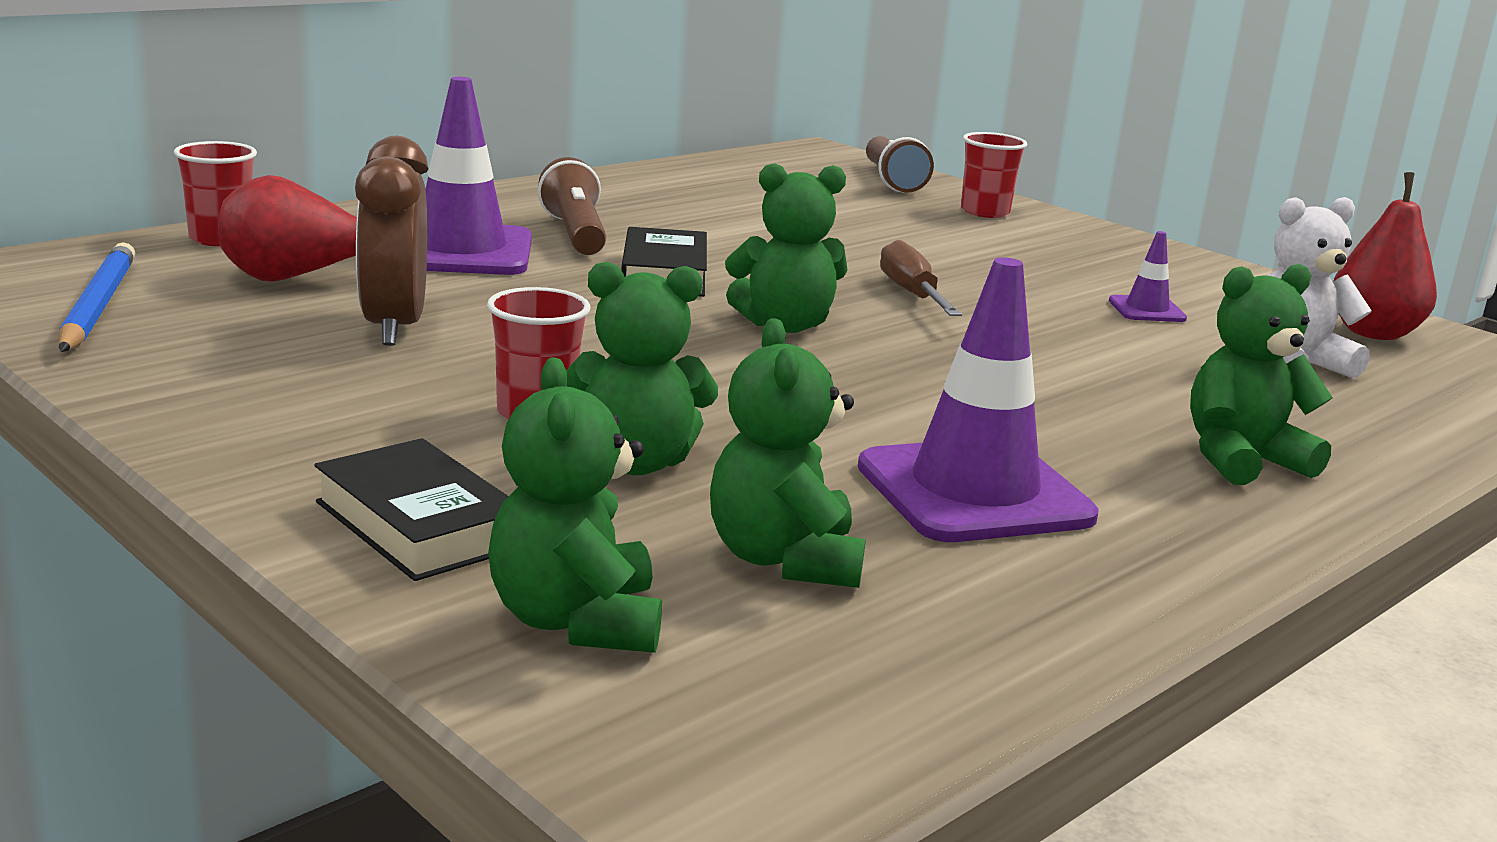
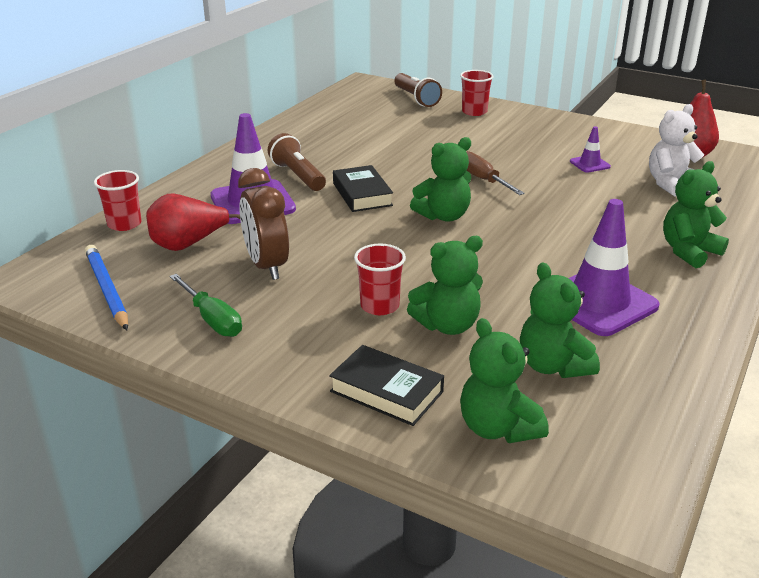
camera: 15 degrees left, 10 degrees up
(223, 372) = (212, 319): none -> green screwdriver

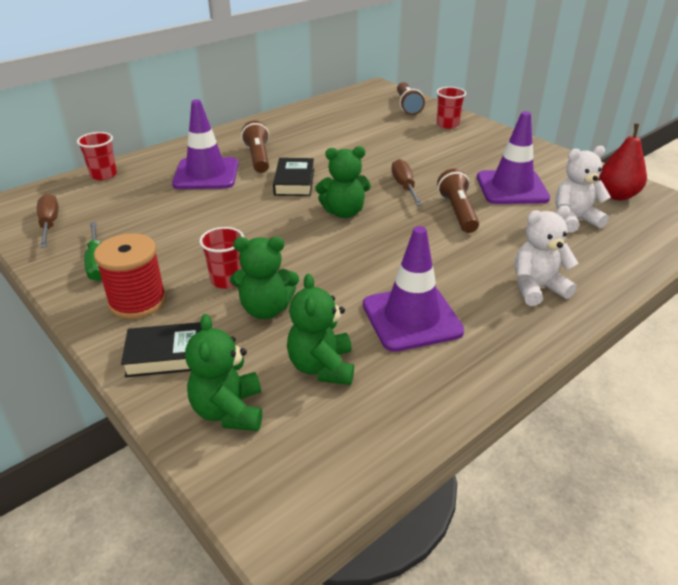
camera: 20 degrees right, 5 degrees up
(107, 289) = (49, 224): blue pencil -> brown screwdriver
(188, 245) = (132, 200): red pear -> none
(267, 266) = (172, 228): brown clock -> none
(298, 348) = (137, 301): none -> red spool
(386, 391) = (170, 355): black book -> black book turned 60 degrees counterclockwise
(558, 196) = (458, 212): none -> brown flashlight
(589, 164) = (512, 188): purple traffic cone -> purple traffic cone, size x2.14
(688, 251) = (537, 288): green teddy bear -> white teddy bear

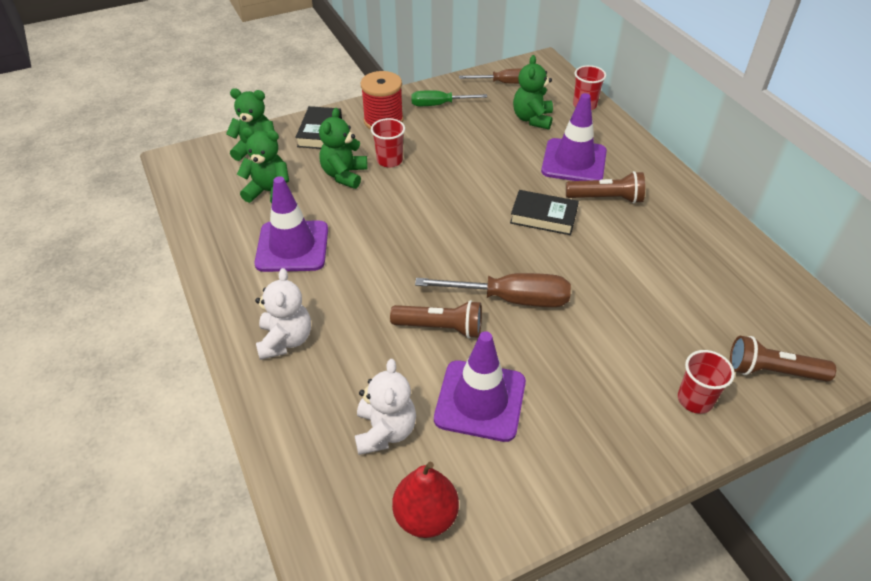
camera: 105 degrees right, 10 degrees up
(344, 212) = (469, 240): green teddy bear -> green teddy bear (532, 119)
(404, 186) = (511, 299): brown screwdriver -> brown screwdriver, size x1.52

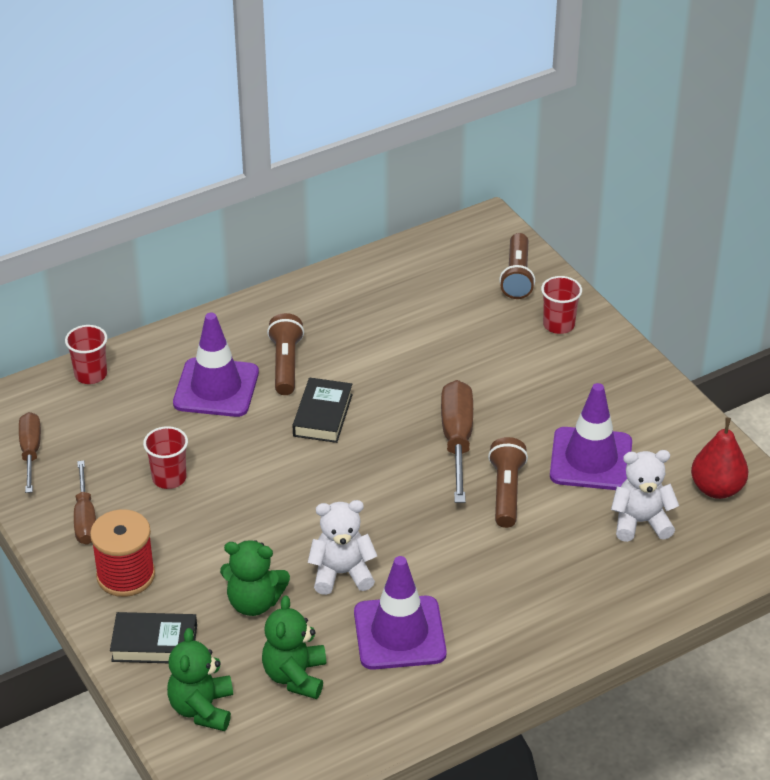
camera: 95 degrees left, 5 degrees down
(285, 340) = (547, 614): white teddy bear -> white teddy bear (342, 573)
(389, 160) = (220, 559): red cup -> red cup (169, 478)
(439, 105) = (85, 518): green screwdriver -> brown screwdriver
(532, 119) = (123, 424): green teddy bear -> none

